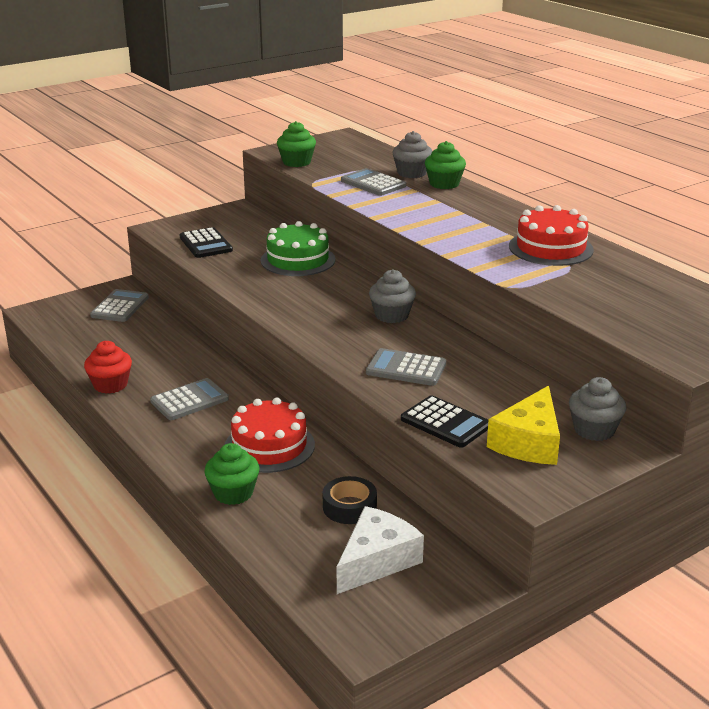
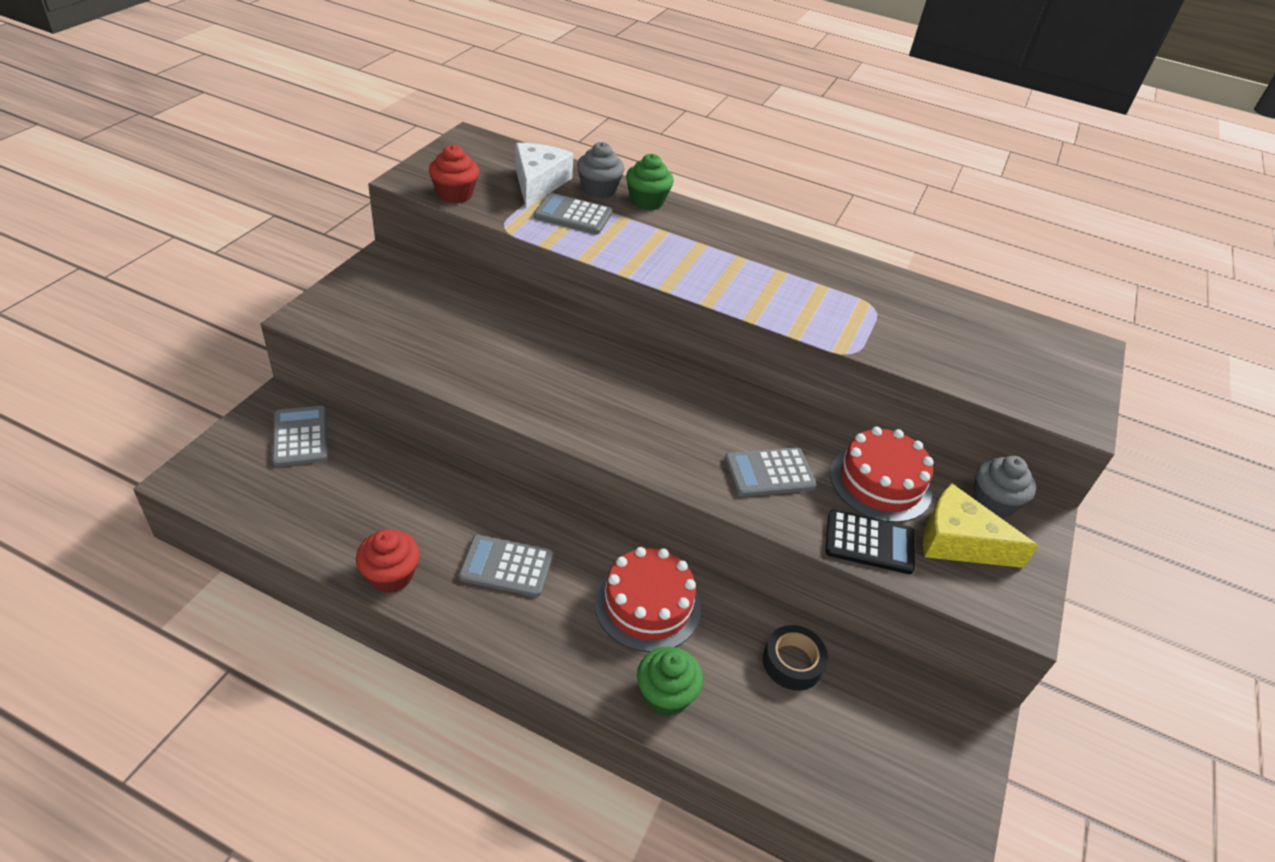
camera: 35 degrees left, 15 degrees up
(189, 400) = (506, 566): grey calculator -> grey calculator turned 105 degrees counterclockwise
(206, 244) = (391, 330): black calculator -> none
(296, 162) = (455, 194): green cupcake -> red cupcake
(298, 260) = (522, 331): green cake -> none
(376, 560) = (873, 728): white cheese -> white cheese (538, 183)
(392, 315) = (690, 394): grey cupcake -> none
(529, 442) = (959, 541): yellow cheese -> yellow cheese turned 120 degrees clockwise
(551, 248) = (832, 281): red cake -> red cake (880, 482)

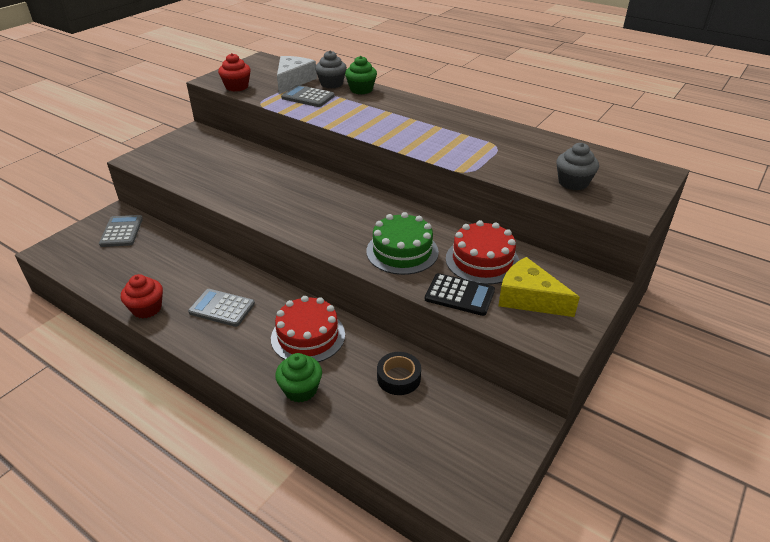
camera: 15 degrees right, 5 degrees down
(769, 473) = (402, 251): grey calculator -> green cake
(993, 502) = (566, 276): grey cupcake -> grey cupcake (573, 182)

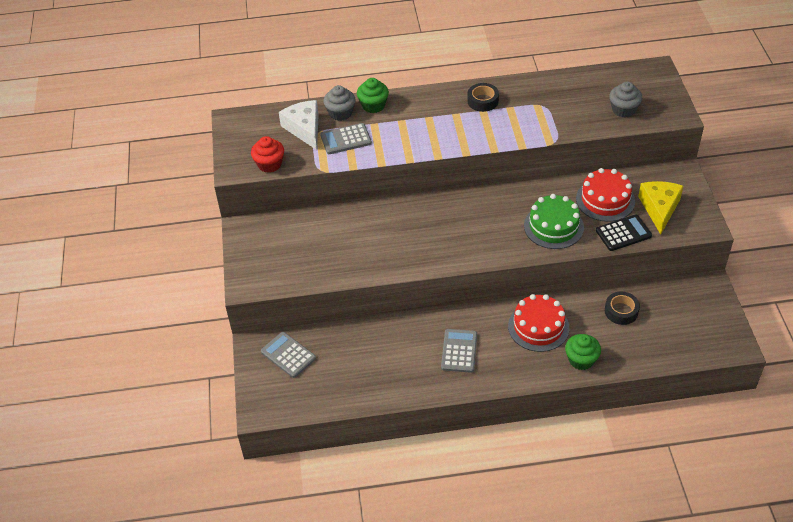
camera: 40 degrees left, 10 degrees up
(147, 308) = (411, 389): red cupcake -> none
(222, 308) = (459, 351): grey calculator -> grey calculator turned 120 degrees clockwise
(448, 122) = (483, 101): none -> black tape
(529, 298) = (659, 208): yellow cheese -> yellow cheese turned 105 degrees clockwise

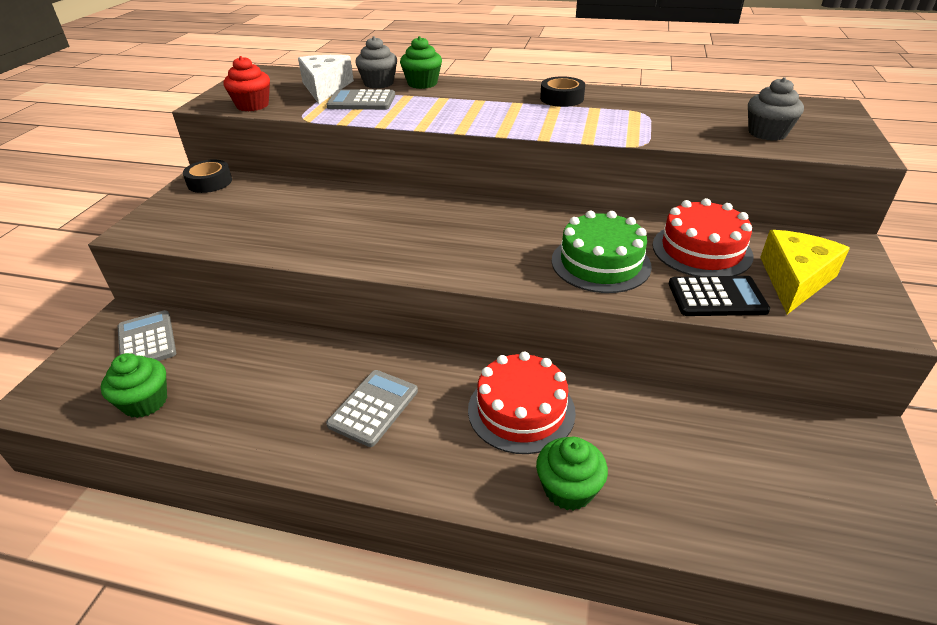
camera: 20 degrees right, 10 degrees down
(327, 390) = (145, 402): none -> green cupcake
(621, 311) = (678, 429): black tape -> black tape (210, 182)

